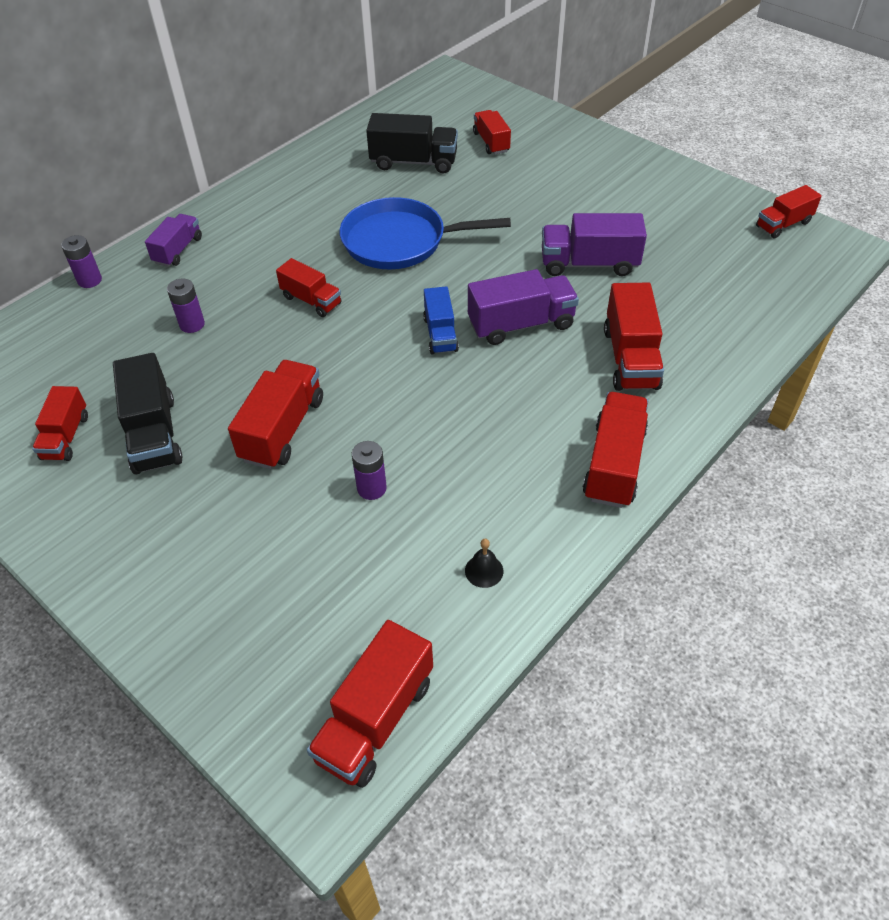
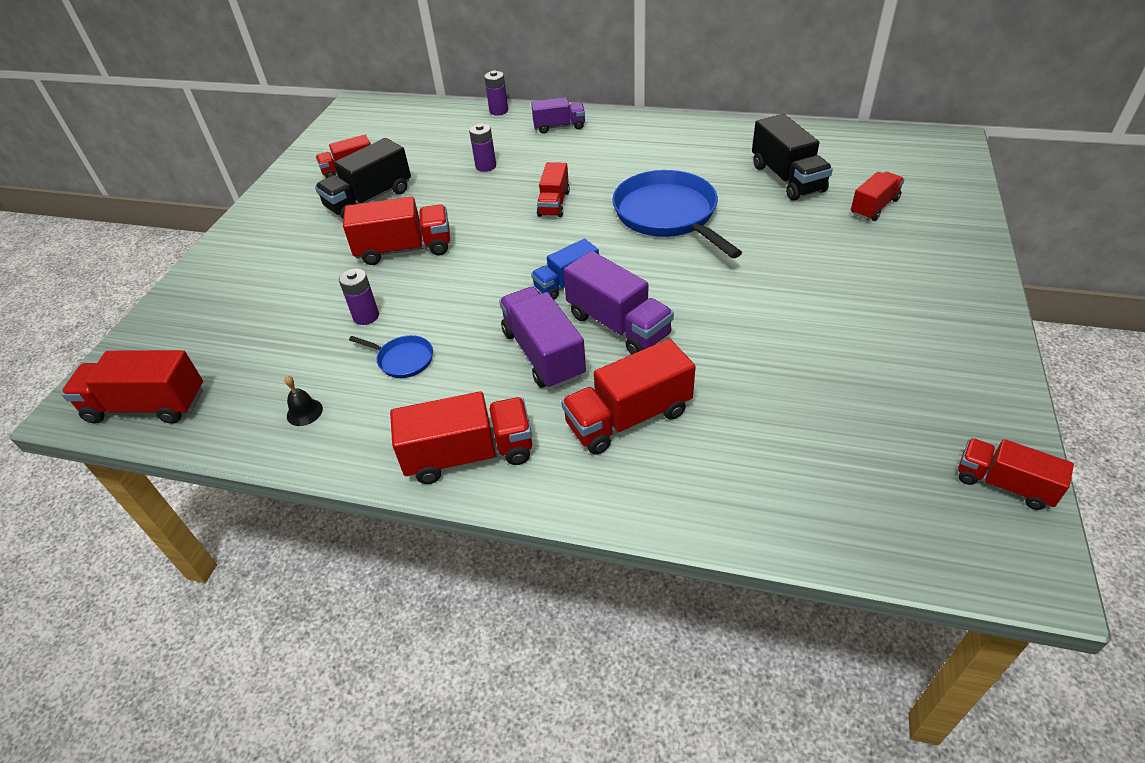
camera: 65 degrees right, 5 degrees down
(461, 476) = (403, 359): none -> blue pan
(589, 264) = (750, 338): purple truck -> purple truck (543, 354)

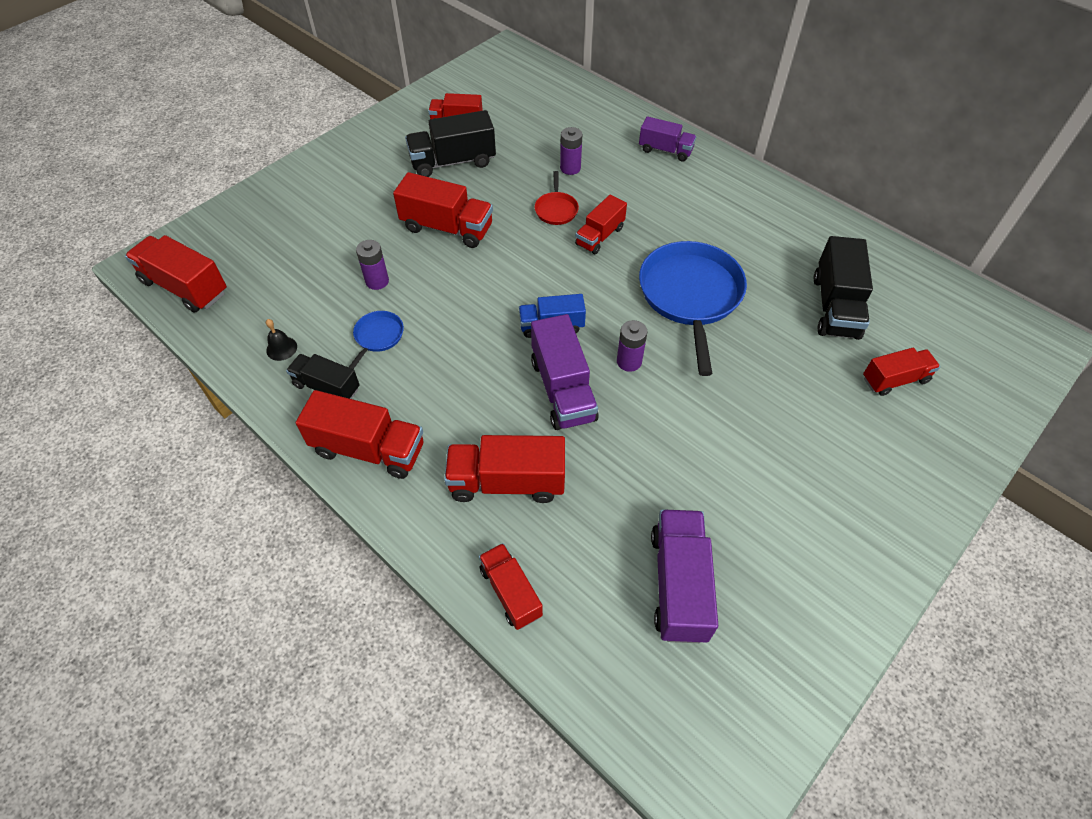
camera: 25 degrees right, 10 degrees up
(381, 423) = (327, 387): none -> black truck
(403, 359) = (378, 337): blue pan -> blue pan turned 120 degrees counterclockwise
(498, 199) = (556, 209): none -> red pan
(499, 111) = (624, 108): purple battery -> purple battery (629, 361)
(543, 354) = (484, 387): purple truck -> purple truck (679, 584)
(1003, 484) = (766, 718): red truck -> red truck (510, 592)

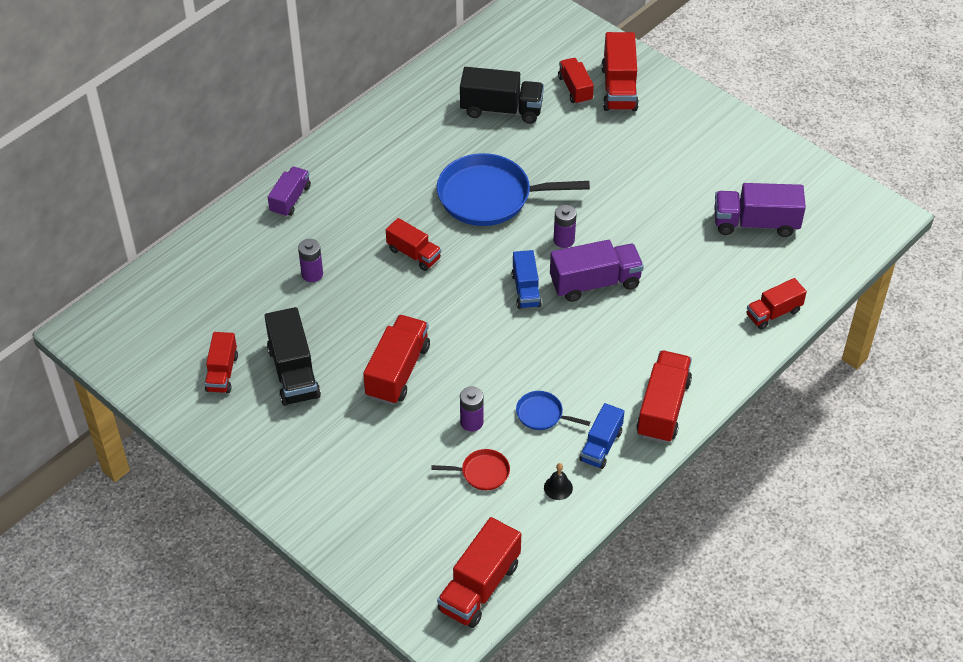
camera: 90 degrees left, 5 degrees down
(327, 387) = (601, 446): black truck -> blue truck
(507, 482) = (685, 317): red truck -> red truck (619, 88)
(556, 209) = (375, 286): red pan -> red pan (482, 472)

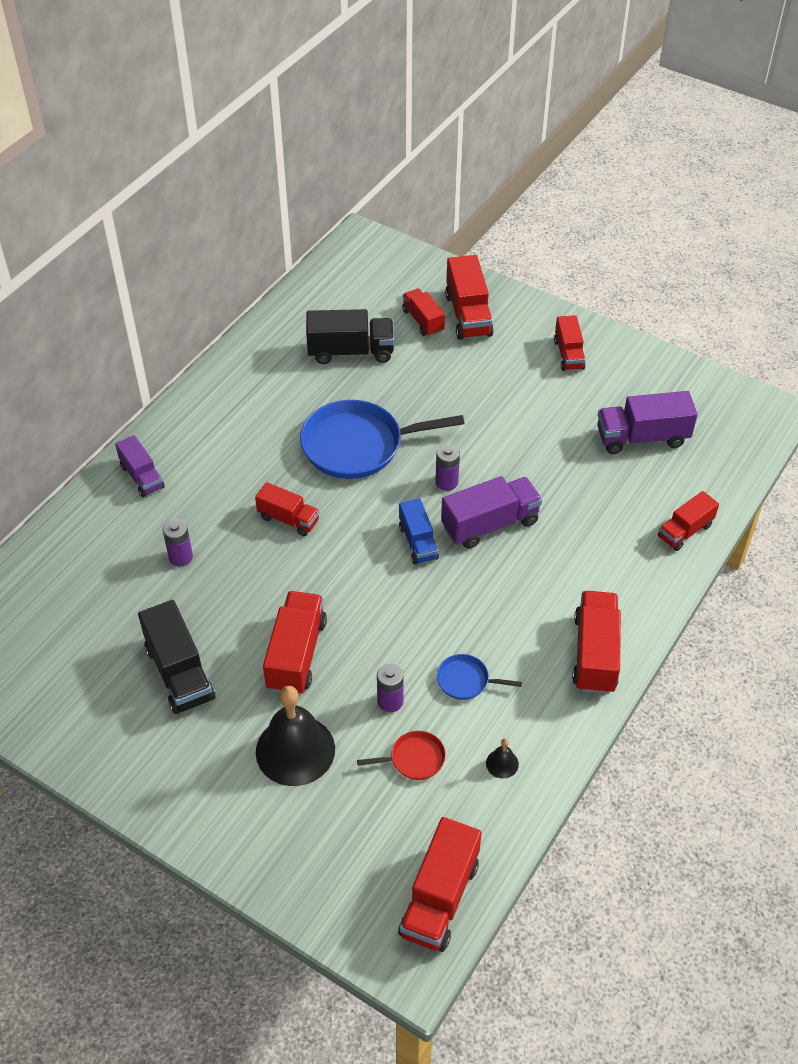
camera: 10 degrees left, 0 degrees up
(222, 373) = (98, 685): red truck -> red truck (568, 354)
(290, 199) = (142, 477): purple truck -> purple truck turned 135 degrees clockwise
(381, 450) = (295, 750): none -> black bell
(601, 446) = (538, 707): blue truck -> none

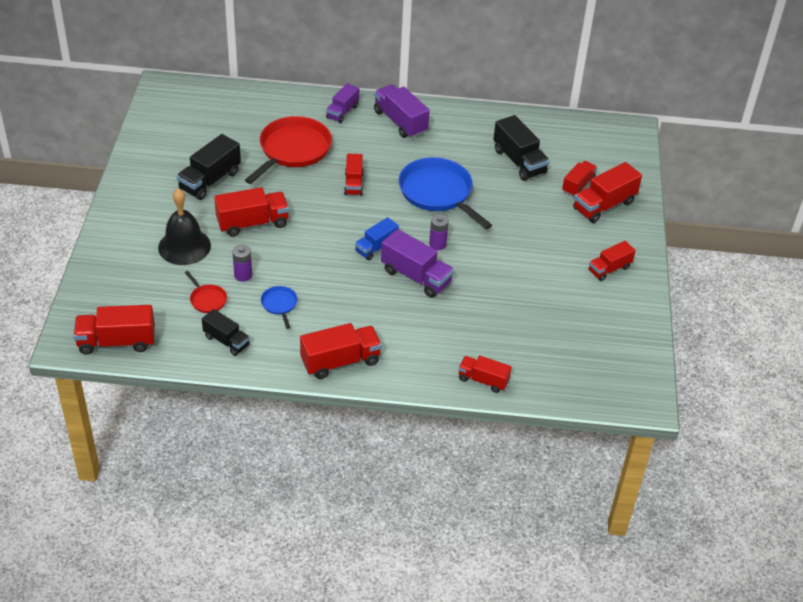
camera: 60 degrees right, 5 degrees down
(181, 557) = (293, 150): purple battery -> red pan
(502, 763) = (226, 341): black bell -> black truck
(642, 437) = (557, 332): purple truck -> purple truck (400, 122)

